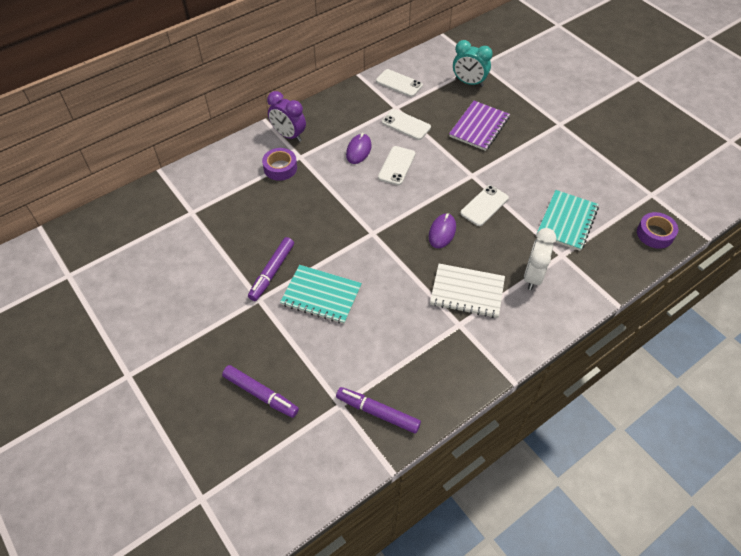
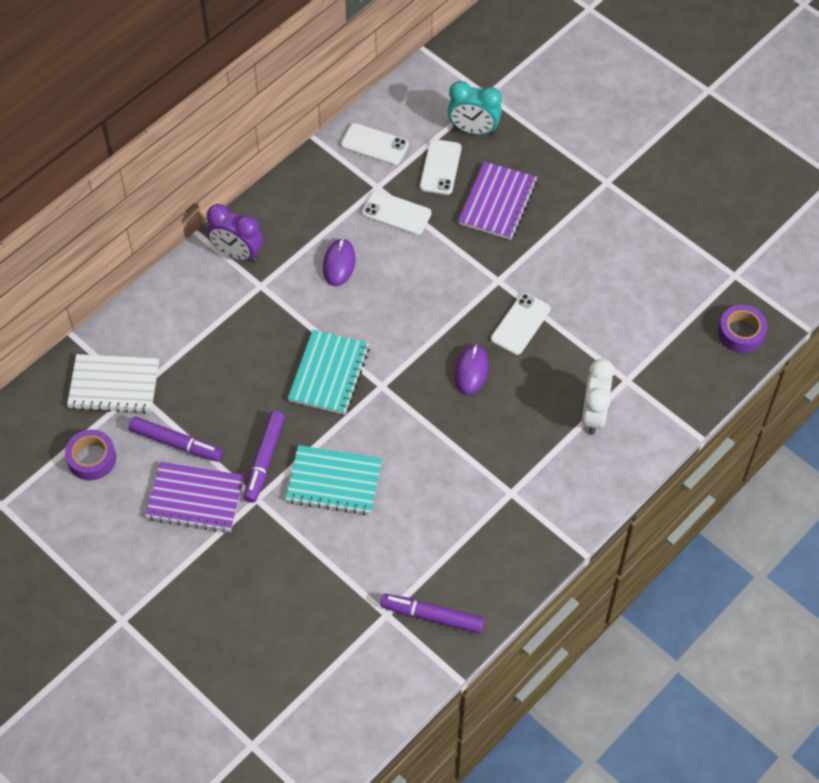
camera: 10 degrees left, 5 degrees up
(212, 292) = (195, 498): none -> purple notebook
(261, 394) = (289, 617): purple marker -> purple marker (176, 443)
(280, 168) = (238, 307): purple tape -> purple tape (92, 458)
(396, 166) = (395, 280): white phone -> white phone (440, 167)
(467, 292) = (515, 448): white notebook -> white notebook (114, 385)
(567, 221) = (629, 331): turquoise notebook -> turquoise notebook (329, 374)

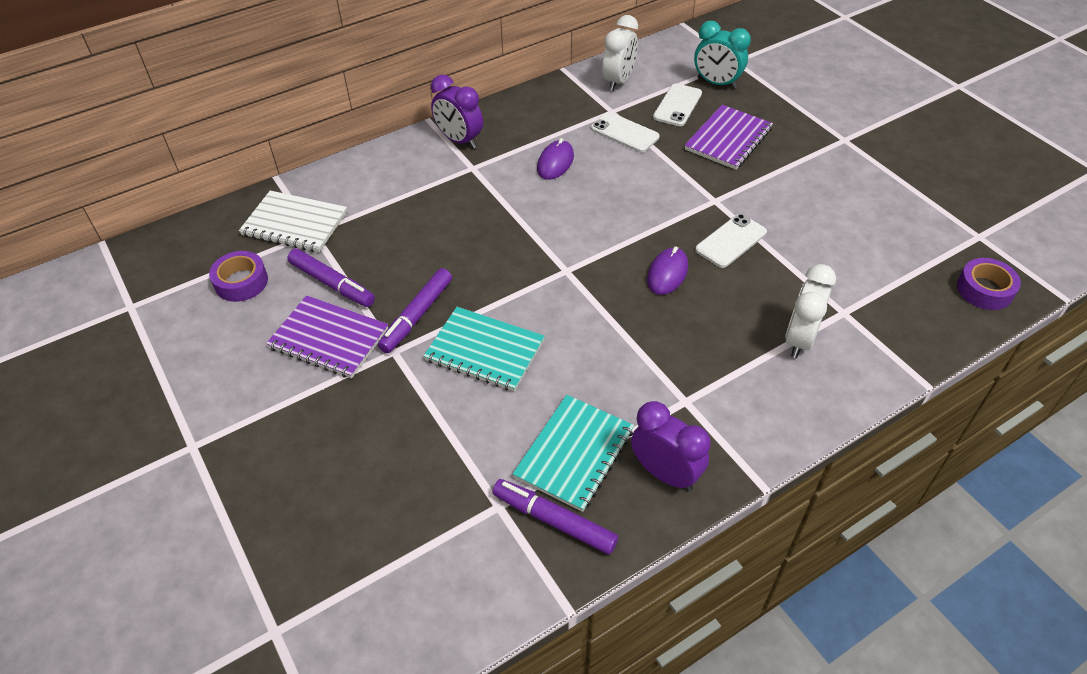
camera: 15 degrees right, 10 degrees down
(329, 374) = (514, 250): turquoise notebook -> turquoise notebook (574, 453)
(374, 145) = (618, 81): white phone -> white clock
(507, 559) = (665, 473): none -> purple clock

